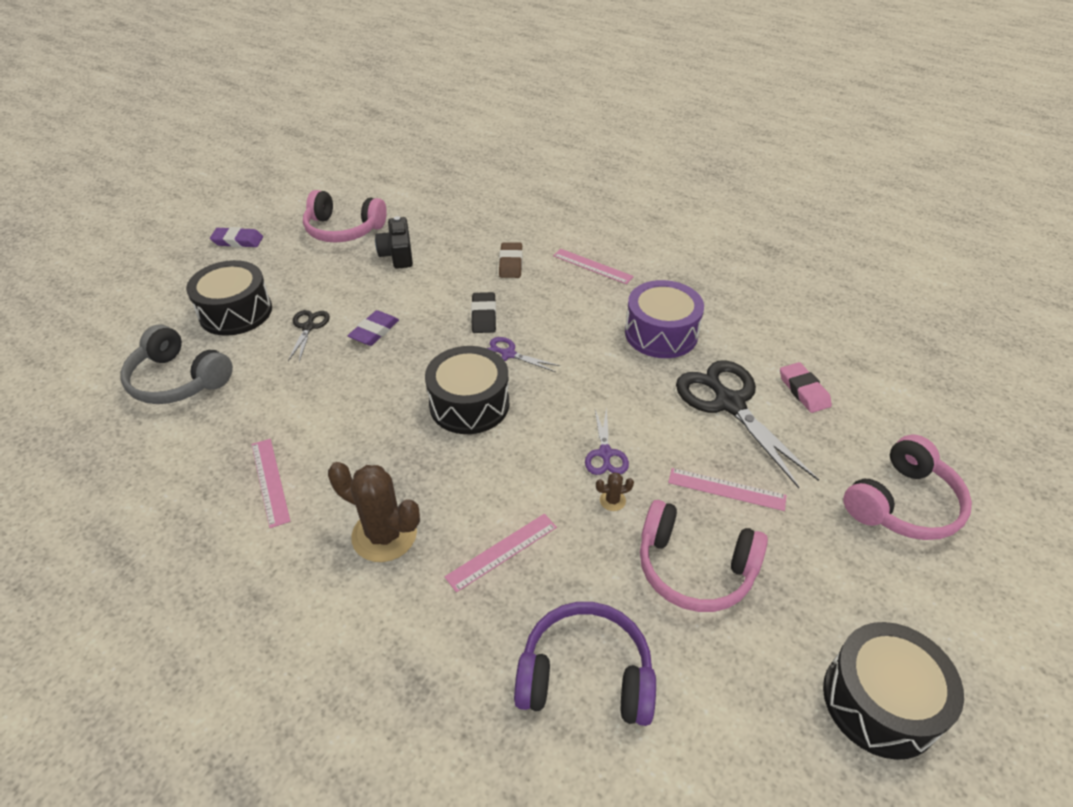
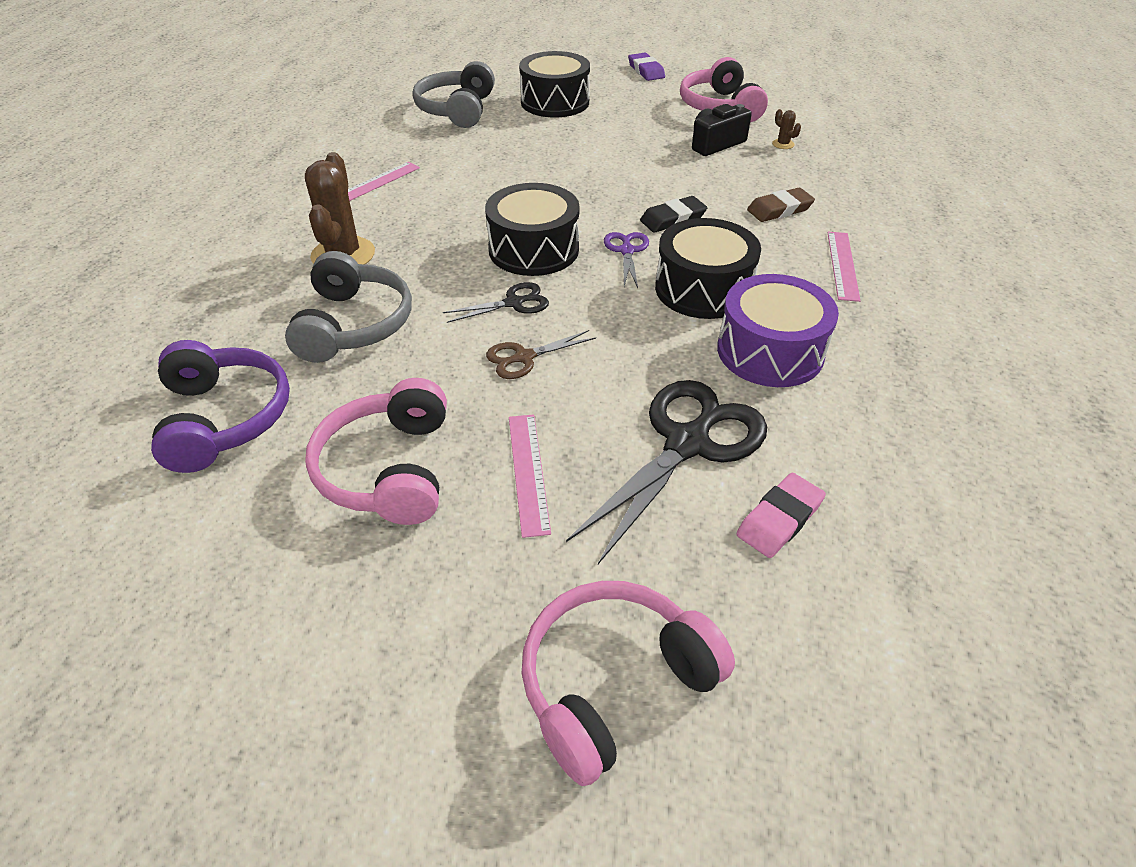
camera: 65 degrees right, 0 degrees up
(308, 327) = (566, 137): black scissors -> black scissors (513, 303)
(374, 331) = (590, 169): purple eraser -> none
(502, 551) = (353, 324): pink ruler -> grey headphones
(605, 453) = (524, 357): purple scissors -> brown scissors
(612, 500) = (457, 380): brown cactus -> brown cactus (783, 144)
(880, 701) = (244, 694): black drum -> black drum (703, 289)
(902, 503) = (615, 684): pink headphones -> pink headphones turned 120 degrees clockwise

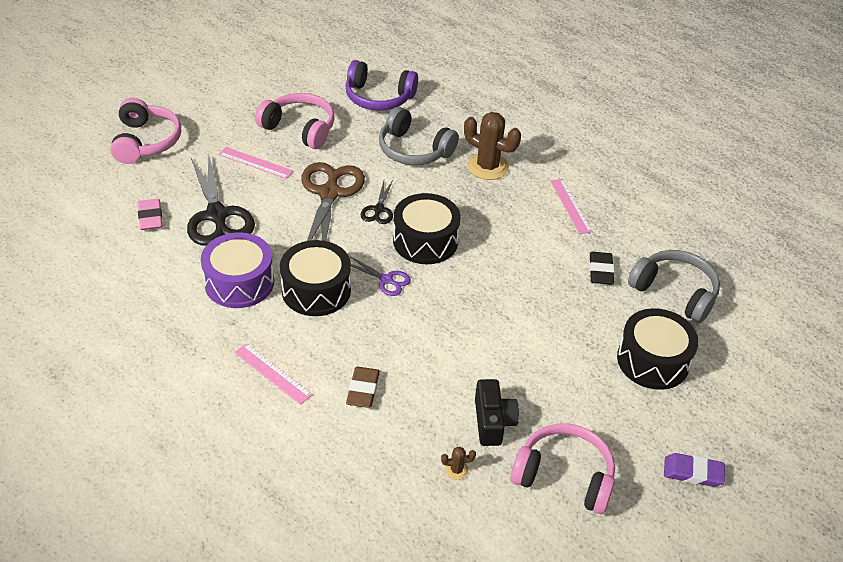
camera: 120 degrees right, 0 degrees up
(524, 357) = (329, 193): brown scissors -> brown scissors, size x2.01
(673, 219) = (402, 323): black eraser -> black eraser (600, 271)

